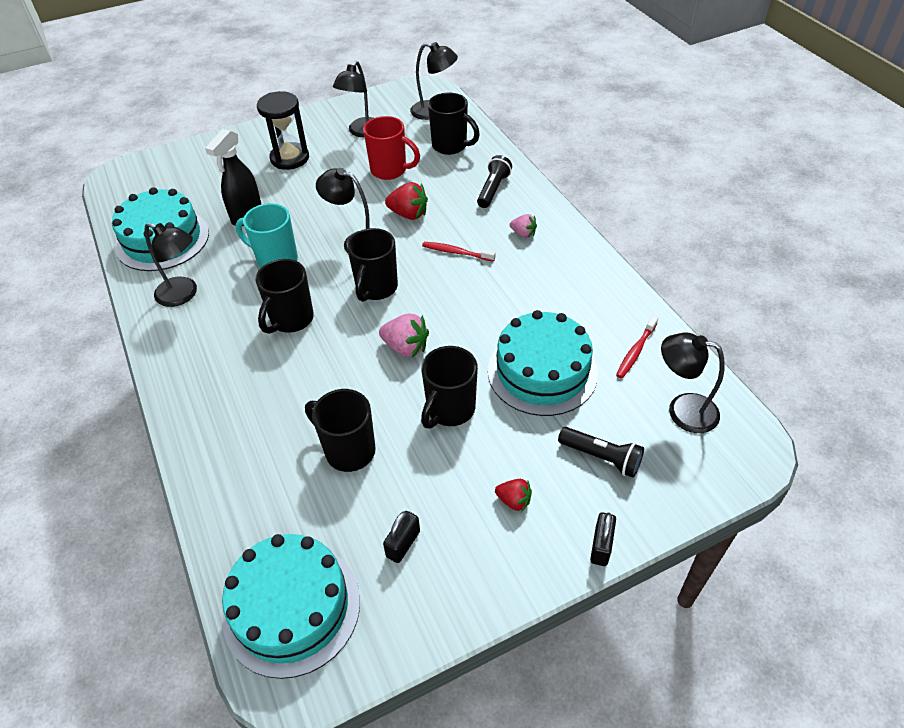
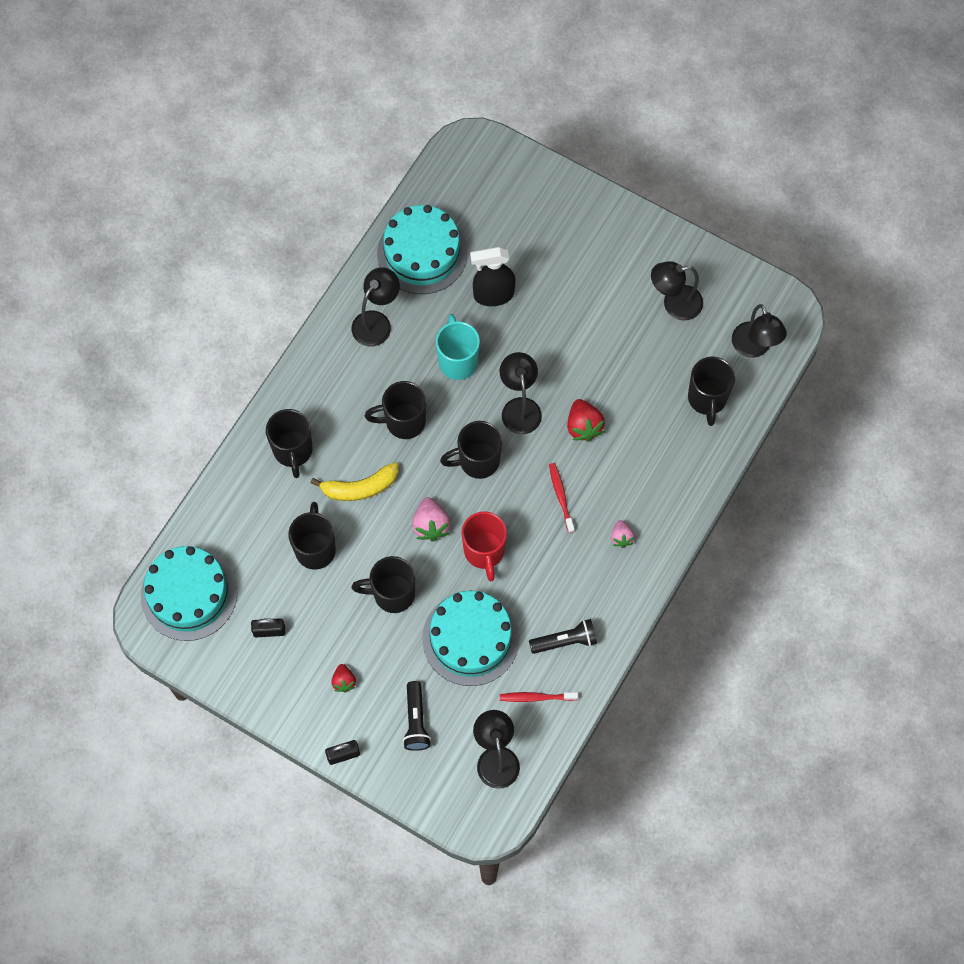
camera: 55 degrees right, 20 degrees up
(183, 295) = (376, 322): black lamp -> black lamp turned 135 degrees counterclockwise
(232, 417) = (293, 451): none -> black mug
(290, 158) = (591, 270): black hourglass -> none
(320, 382) = (360, 487): none -> yellow banana
(390, 170) = (633, 369): red mug -> red mug (484, 552)
(493, 189) = (666, 477): black flashlight -> black flashlight (565, 641)

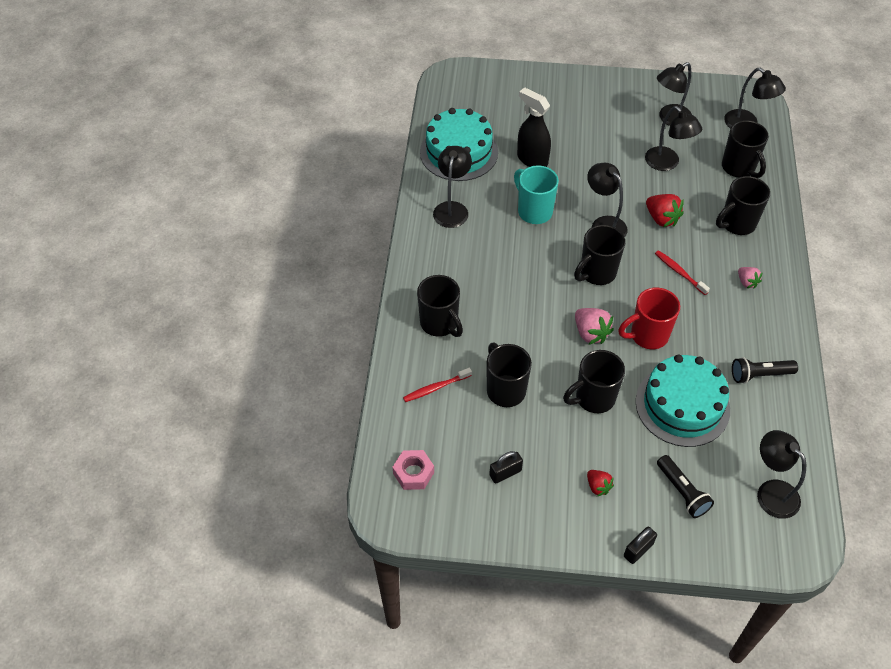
camera: 25 degrees left, 15 degrees down
(189, 594) = (413, 473): turquoise cake -> pink nut
(360, 487) = (513, 329): yellow banana -> none
(403, 422) = (518, 268): black mug -> black mug (737, 224)
(484, 552) = (647, 335): red mug -> red mug turned 105 degrees clockwise
(493, 295) = (532, 159): black spray bottle -> black spray bottle turned 75 degrees clockwise
(536, 697) = (768, 428): red toothbrush -> red toothbrush (435, 388)
(565, 641) = (759, 375): black flashlight -> black flashlight turned 150 degrees counterclockwise
(634, 361) = (667, 163): none -> black lamp

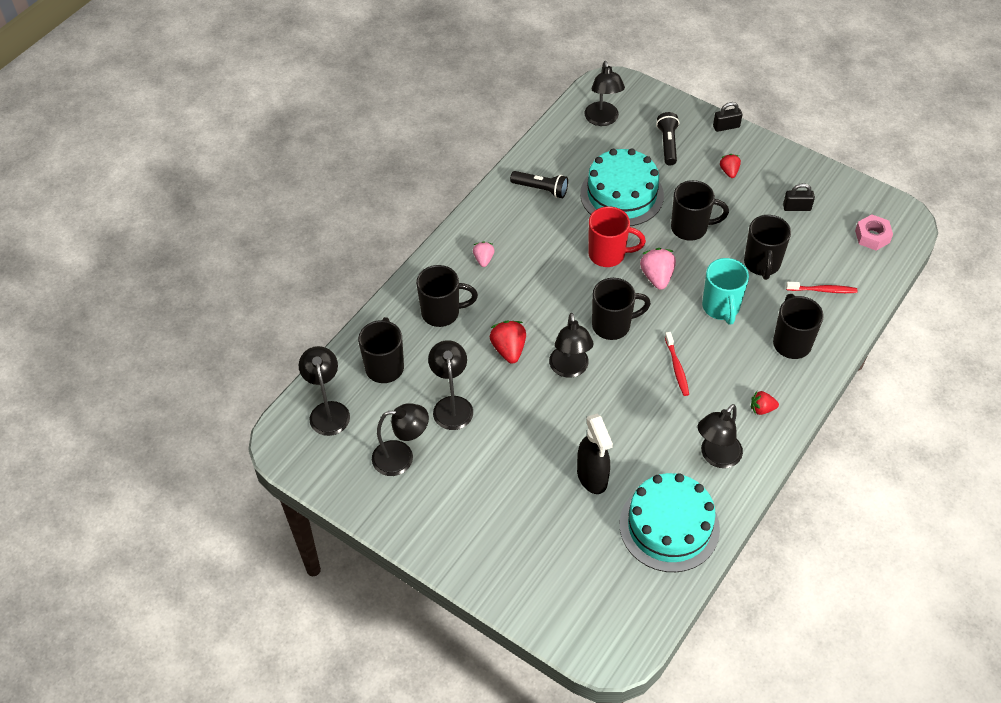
camera: 150 degrees left, 0 degrees up
(436, 258) = (762, 409): none -> red strawberry
(534, 211) = (631, 415): turquoise mug -> turquoise mug (721, 307)
(679, 272) = (535, 293): red toothbrush -> red toothbrush (677, 367)

